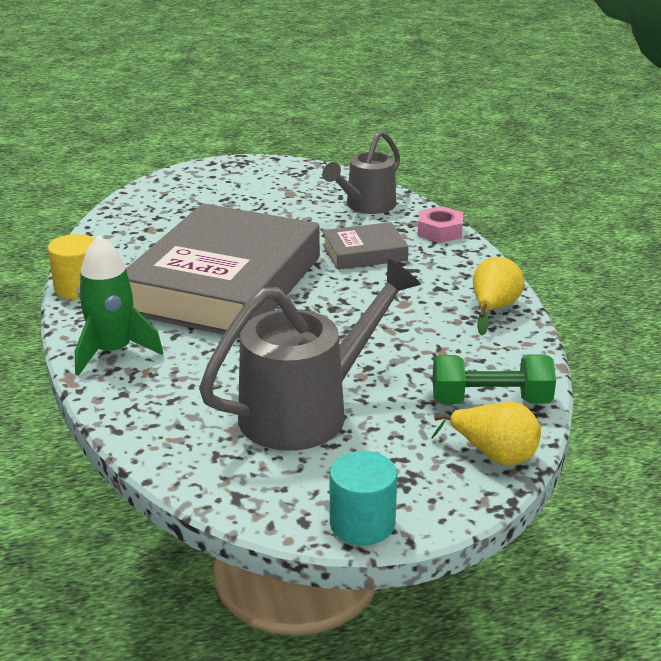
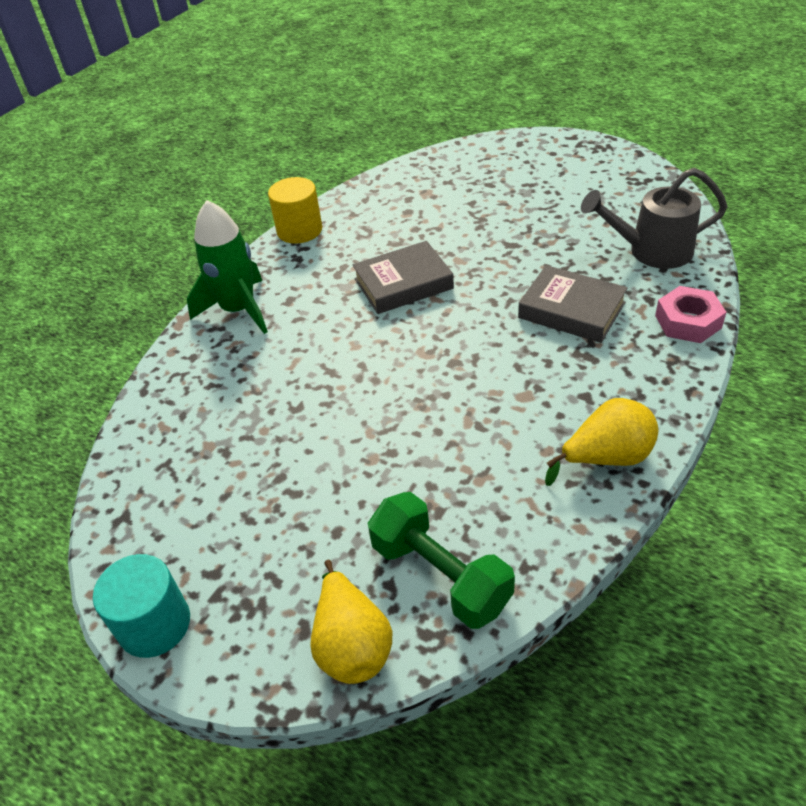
camera: 50 degrees right, 15 degrees up
(225, 284) = (403, 284): grey book -> grey book, size x0.44
(308, 410) = (281, 467): grey watering can -> none

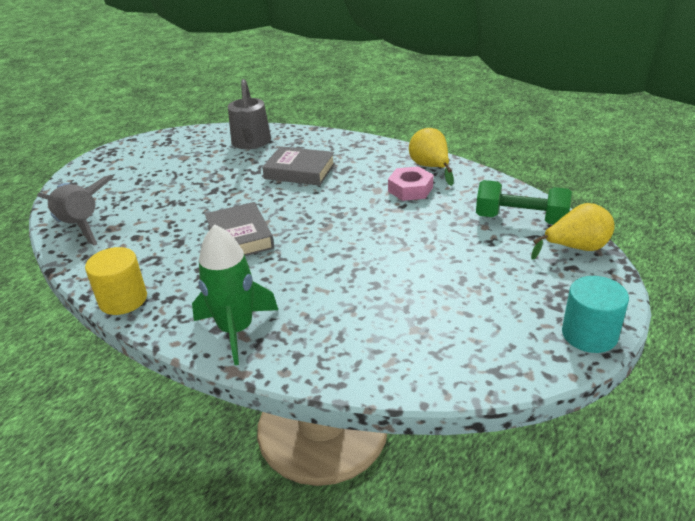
camera: 90 degrees left, 10 degrees down
(429, 172) = (80, 226): none -> grey rocket
(441, 575) = (520, 219): green dumbbell -> green dumbbell turned 60 degrees clockwise
(571, 310) = (299, 171): grey book -> grey book turned 75 degrees clockwise
(688, 322) = (323, 138): pink nut -> pink nut (410, 189)

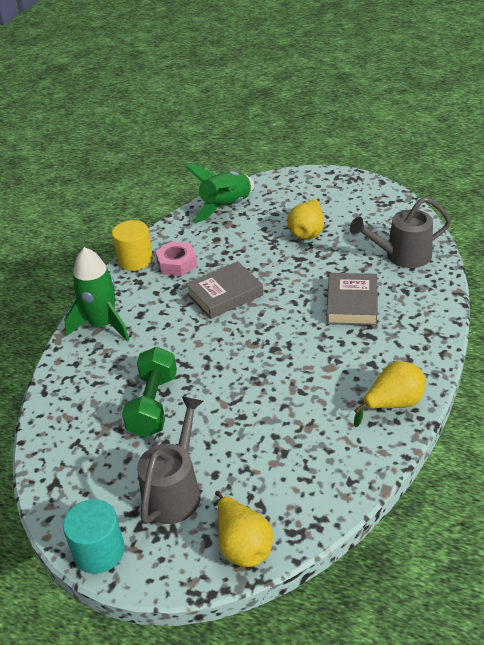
camera: 80 degrees right, 5 degrees up
(80, 226) = (226, 207): grey rocket -> green rocket
(175, 182) = (307, 232): none -> yellow pear
(410, 189) = (337, 393): pink nut -> pink nut (177, 264)
(512, 282) = (175, 490): none -> grey watering can
(520, 219) = (294, 494): green dumbbell -> green dumbbell (153, 405)

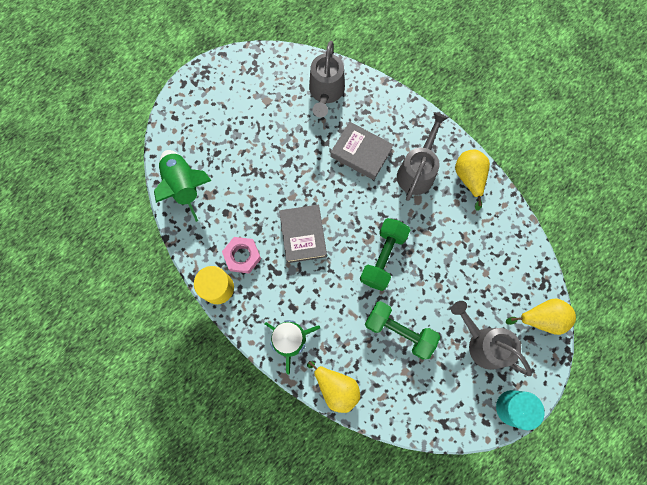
camera: 70 degrees left, 35 degrees up
(236, 362) = (383, 257): none -> green dumbbell
(307, 232) = (258, 141): yellow pear -> yellow pear (336, 387)
(366, 355) = (417, 170): none -> grey watering can

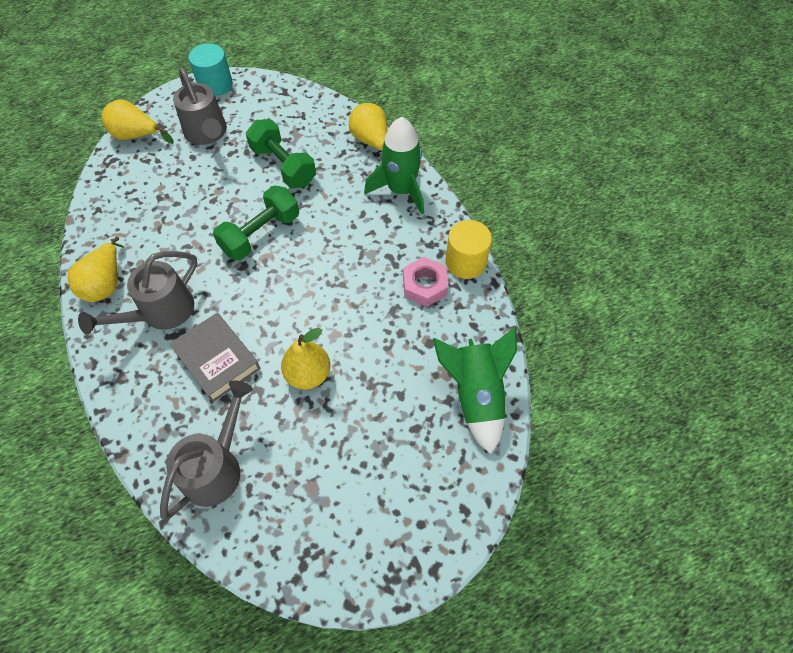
camera: 160 degrees left, 15 degrees down
(297, 163) = (308, 374): none -> yellow pear
(303, 235) = (341, 285): grey book -> none

